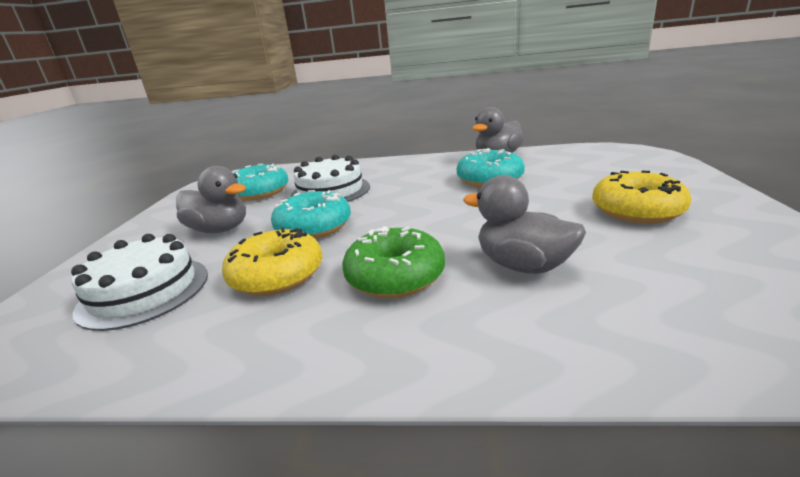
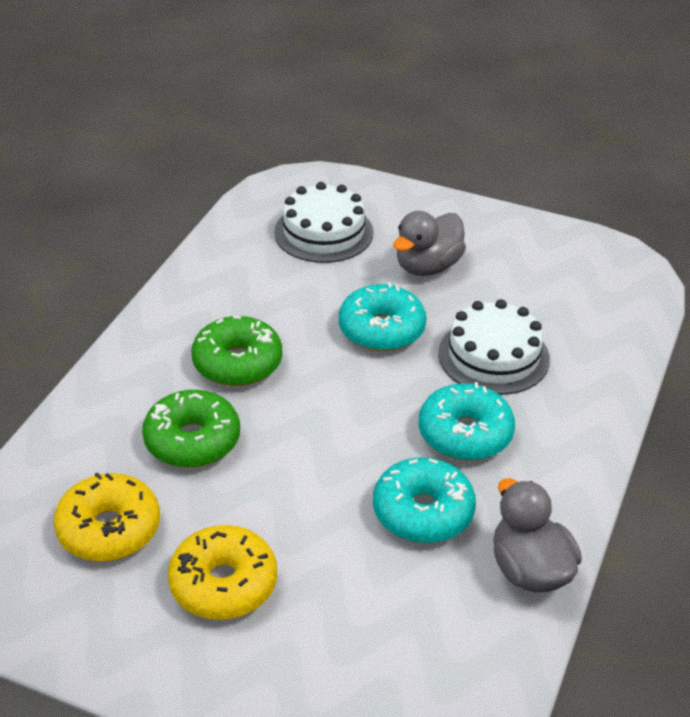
camera: 105 degrees right, 15 degrees up
(259, 192) = (536, 296): turquoise donut -> turquoise donut (465, 434)
(277, 275) = (293, 299): yellow donut -> yellow donut (109, 529)
(523, 265) = (192, 440): grey duck -> green donut

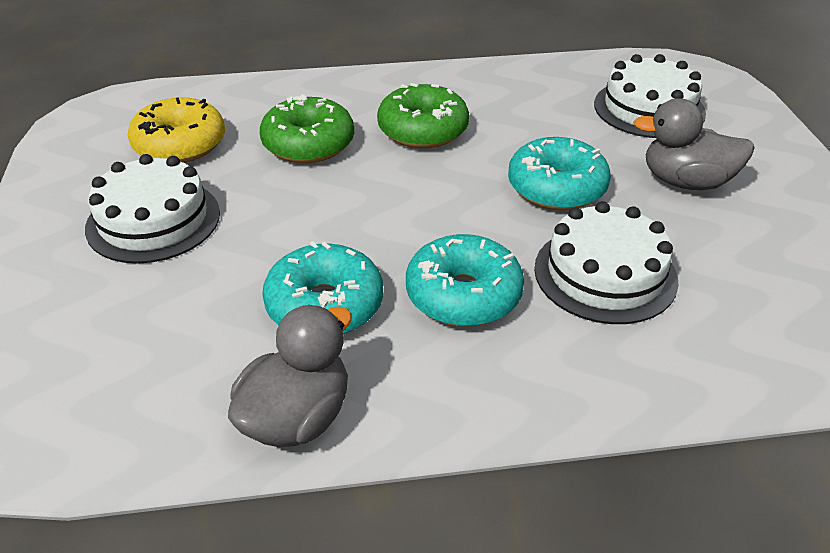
camera: 60 degrees right, 0 degrees up
(223, 584) = (153, 220): yellow donut -> white cake

